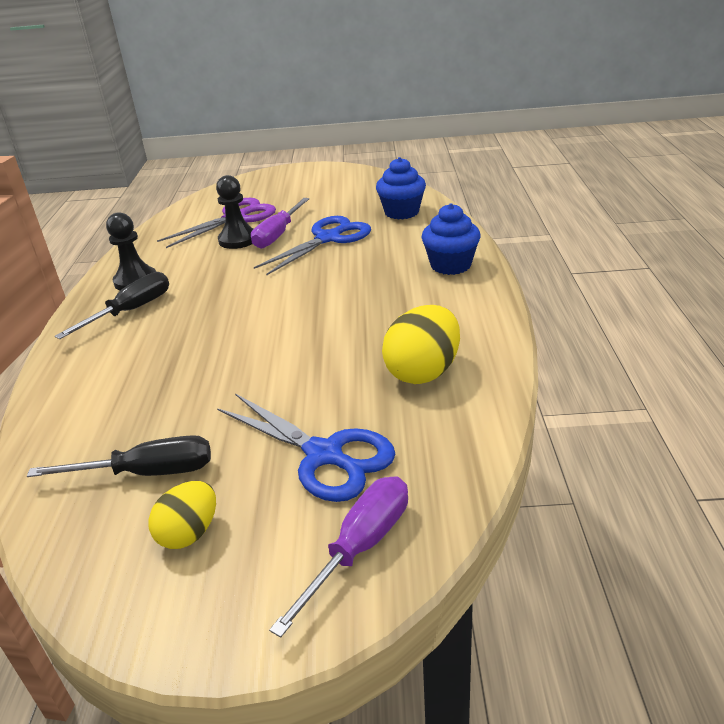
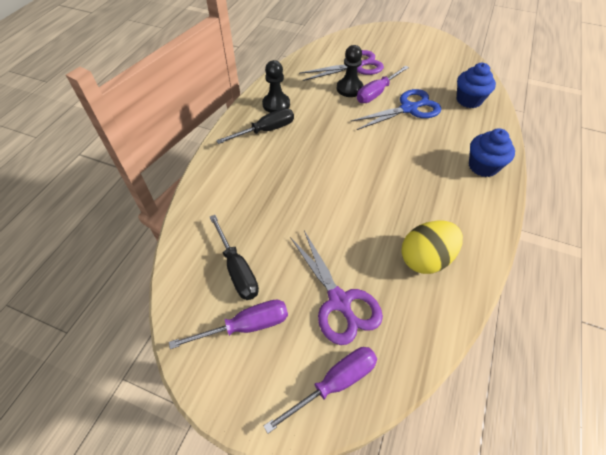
camera: 20 degrees right, 20 degrees up
(147, 473) = (237, 269): black screwdriver -> black screwdriver turned 45 degrees clockwise
(189, 533) = (246, 326): yellow egg -> purple screwdriver
(324, 455) = (339, 302): blue scissors -> purple scissors

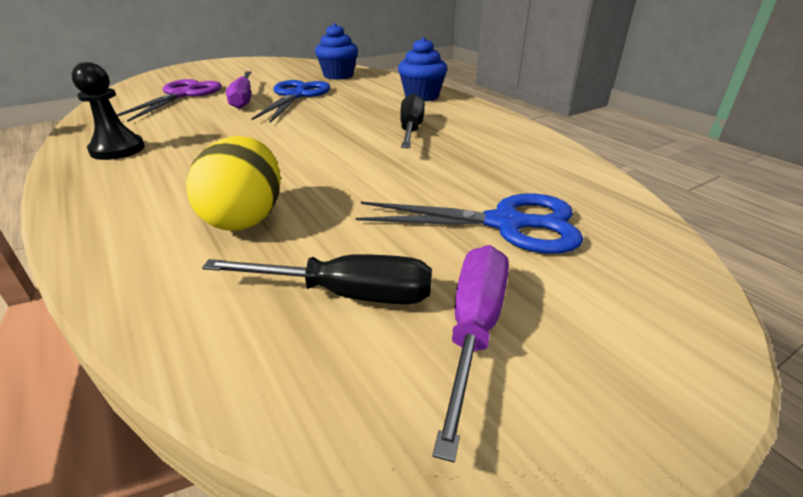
camera: 55 degrees left, 20 degrees down
(266, 130) = (141, 171): black screwdriver -> black screwdriver (411, 130)
(334, 383) = (640, 276): purple screwdriver -> none
(339, 302) = (506, 224): purple scissors -> blue scissors
(349, 89) = (205, 107): black pawn -> none
(425, 258) = (498, 154): yellow egg -> yellow egg (245, 218)

